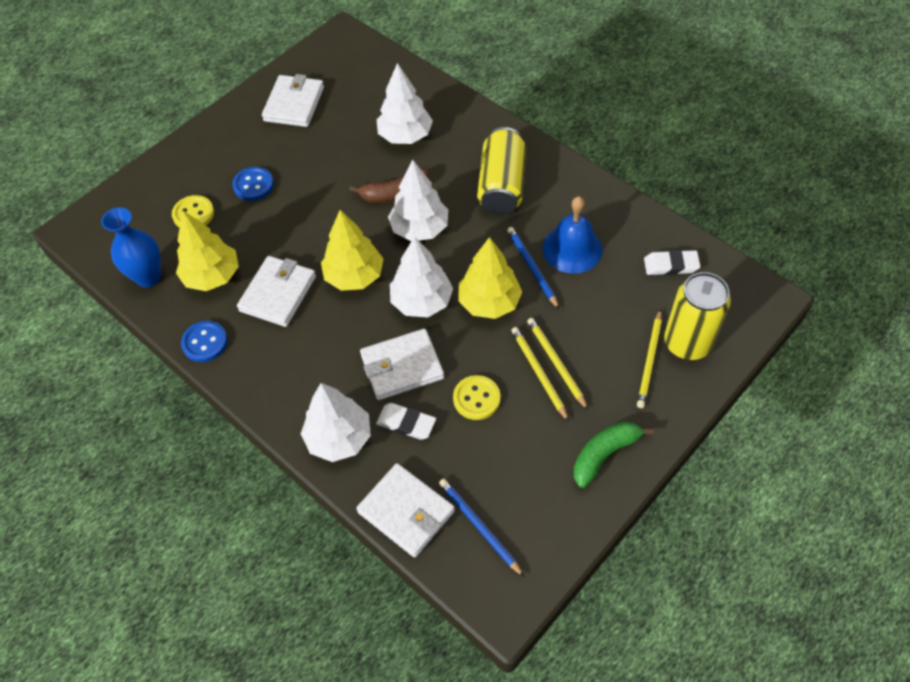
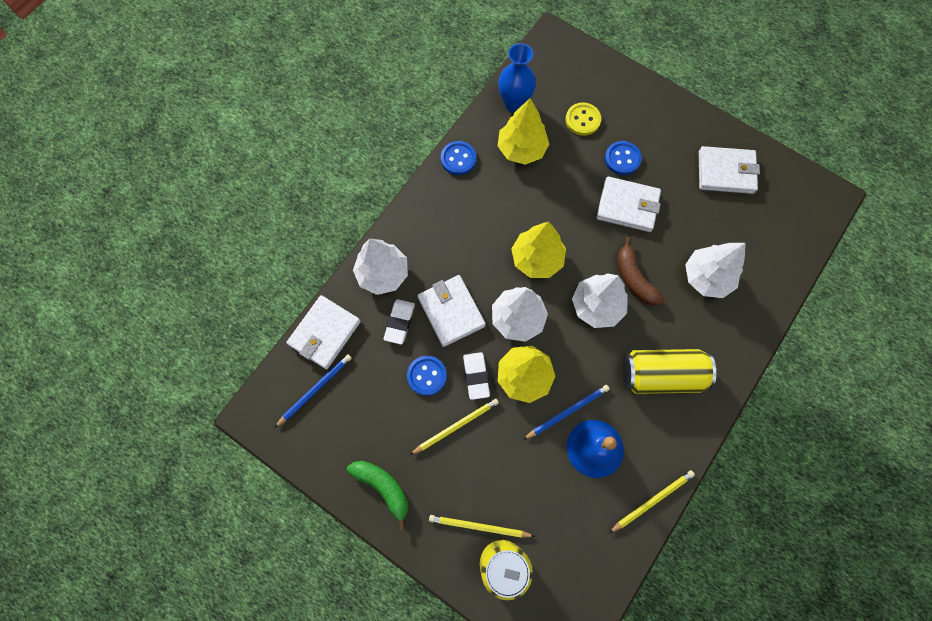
camera: 80 degrees right, 15 degrees up
(278, 293) = (511, 202): white wallet -> white wallet (627, 206)
(476, 398) = (427, 376): yellow button -> blue button
(556, 363) = (468, 440): yellow pencil -> yellow pencil (652, 500)
(671, 265) = (589, 547): white eraser -> white eraser (476, 376)

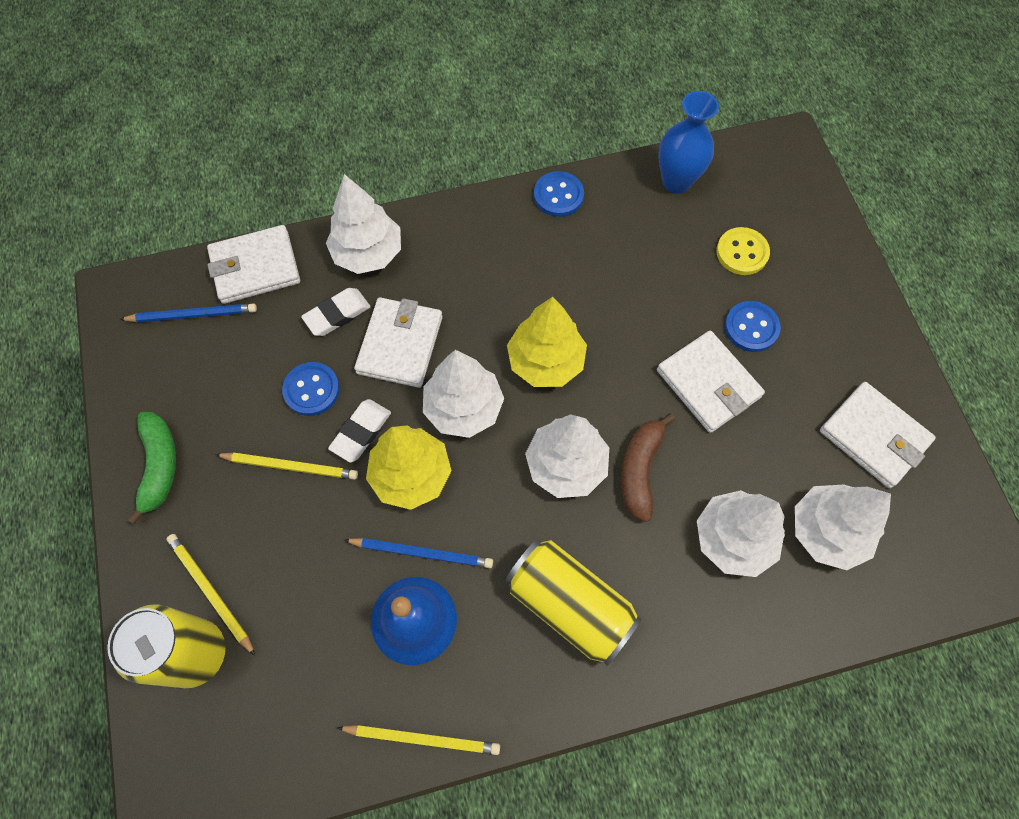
camera: 40 degrees right, 5 degrees down
(521, 149) = (639, 234): yellow tree -> none
(744, 238) = (827, 531): none -> white tree

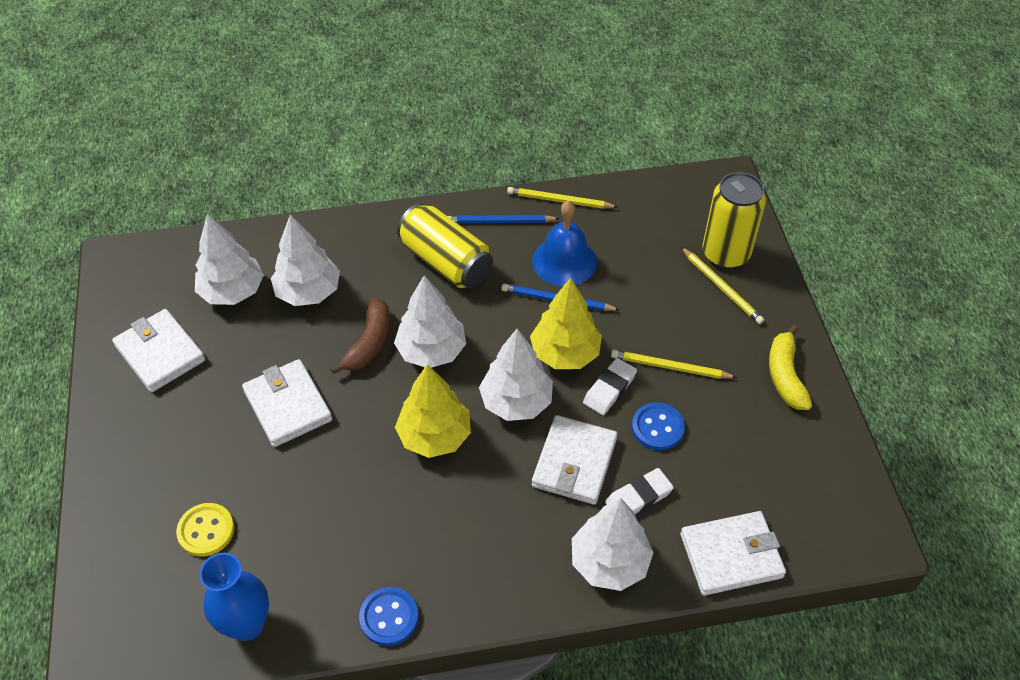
camera: 175 degrees left, 15 degrees down
(159, 466) = (785, 375): green banana -> yellow banana
(193, 315) = (787, 508): blue pencil -> blue pencil (499, 221)
(751, 327) = (228, 452): blue button -> none

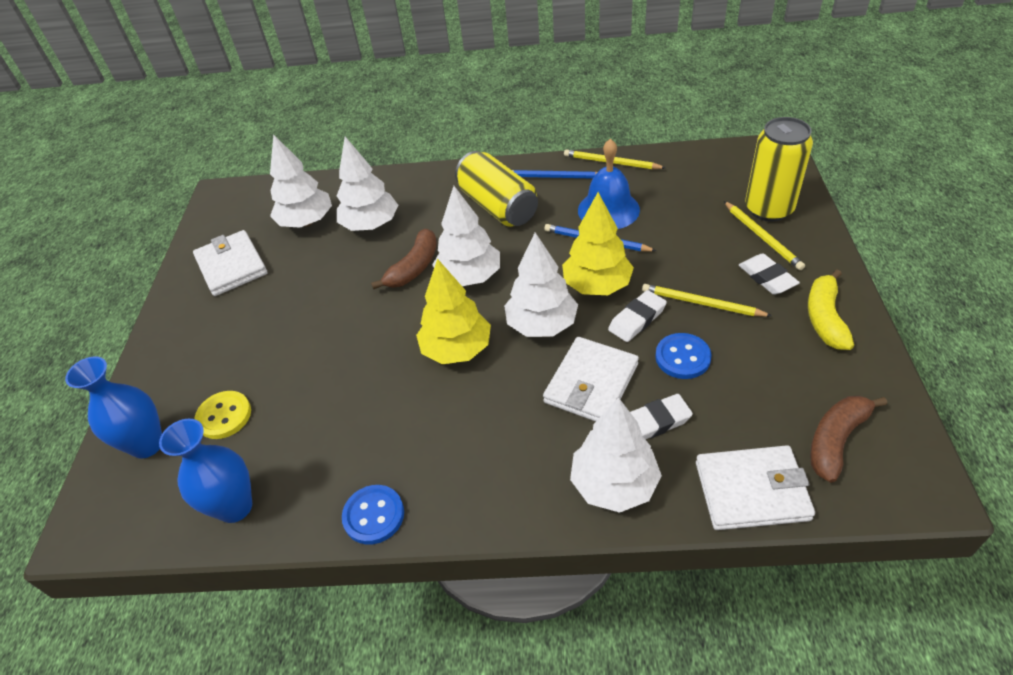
camera: 15 degrees right, 5 degrees down
(131, 570) = (147, 445): none -> blue vase
(287, 406) = (328, 314): white wallet -> none
(729, 334) = (767, 277): none -> white eraser
(800, 500) = (836, 440): none -> brown banana

